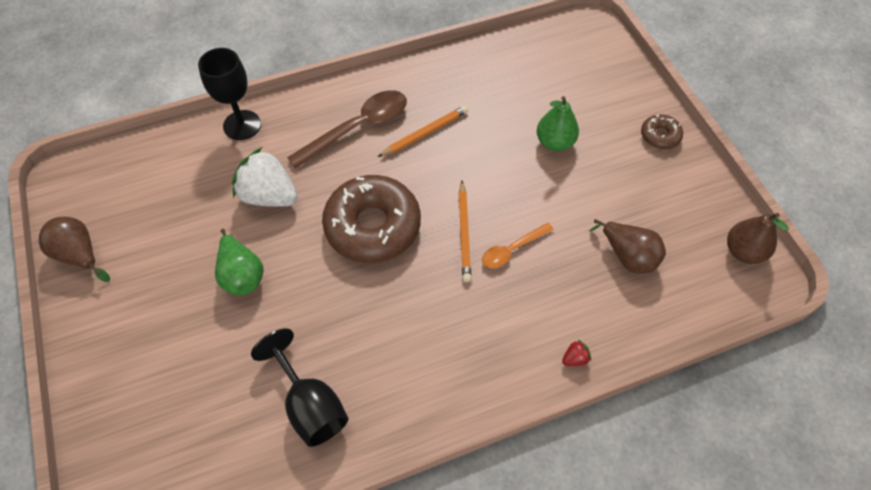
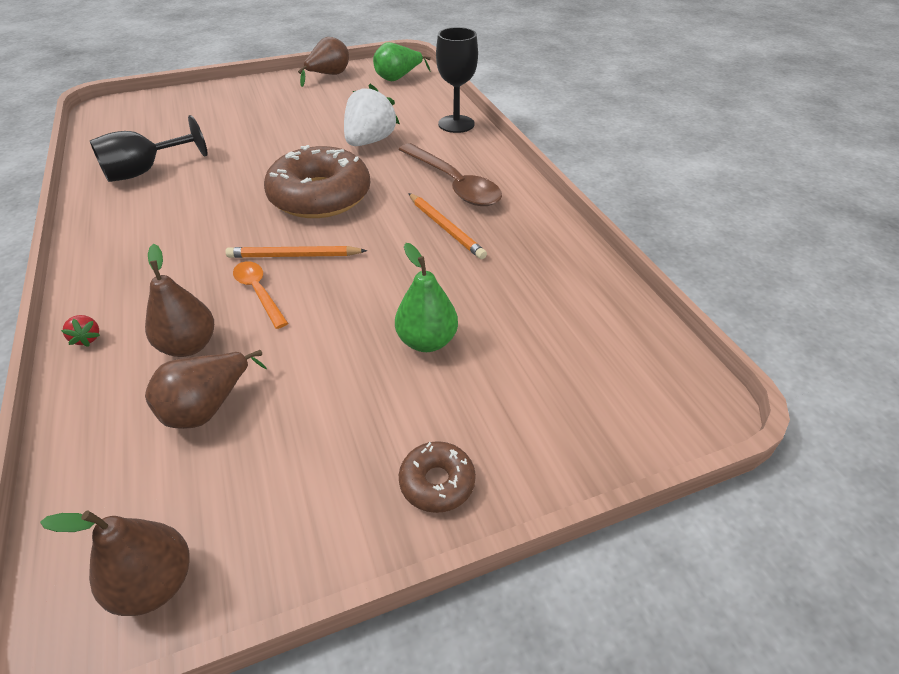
camera: 90 degrees right, 15 degrees down
(242, 275) = (287, 135): green pear -> green pear (398, 78)
(574, 283) = (189, 345): none -> brown pear

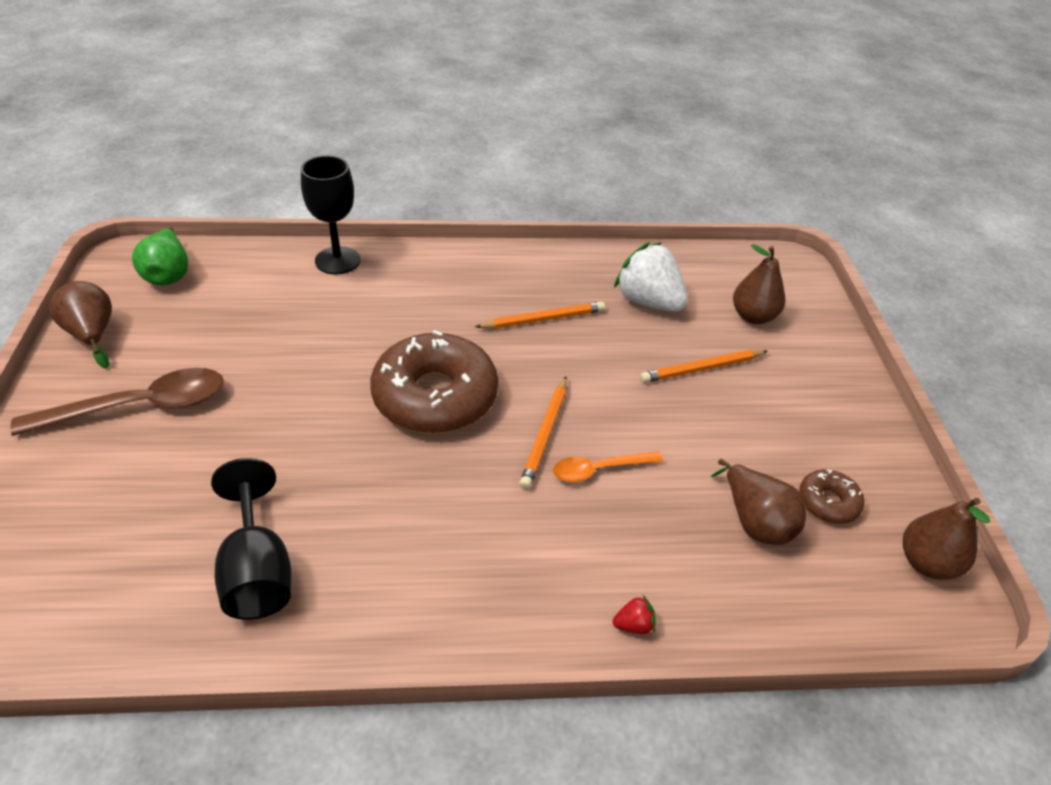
camera: 75 degrees left, 0 degrees up
(189, 345) = (668, 532): brown pear -> brown pear (753, 316)
(370, 141) = (330, 334): white strawberry -> white strawberry (648, 301)
(427, 341) = (702, 369): green pear -> orange pencil
(437, 482) = (845, 397): brown donut -> brown donut (828, 502)
(453, 184) = (466, 295): brown spoon -> brown spoon (139, 406)

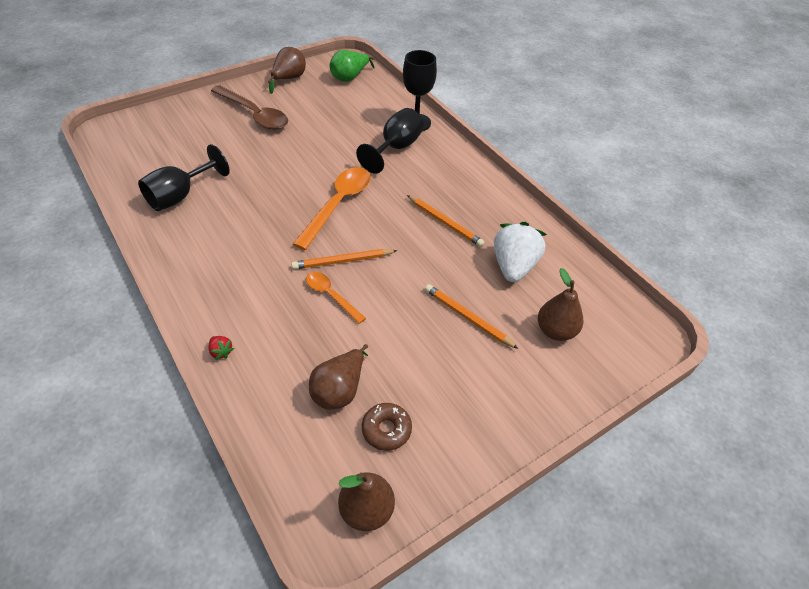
camera: 60 degrees right, 5 degrees up
(371, 299) = (396, 148): none -> black goblet
(435, 396) = (338, 205): brown donut -> orange spoon

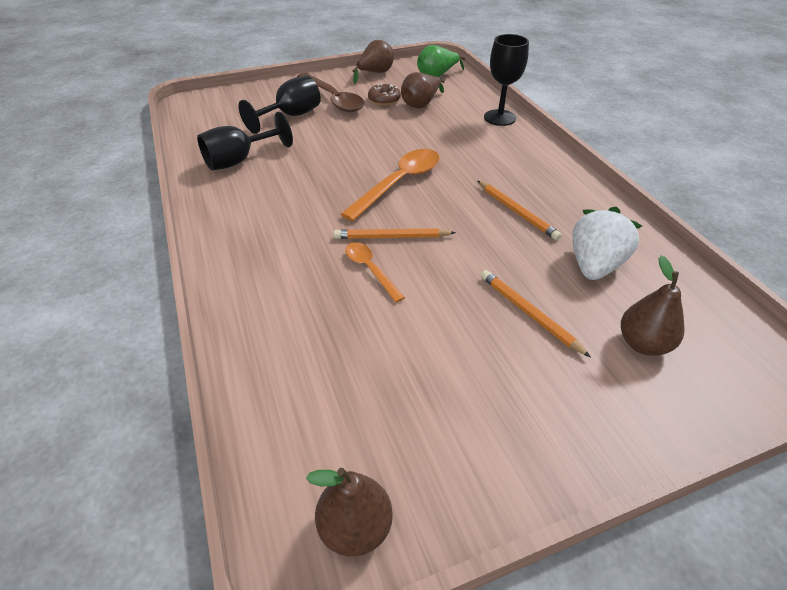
camera: 15 degrees right, 5 degrees down
(221, 352) = (233, 311): red strawberry -> none
(339, 390) = (356, 372): brown pear -> brown pear (421, 104)
(386, 430) = (403, 429): brown donut -> brown donut (384, 99)
(396, 148) = (473, 138): black goblet -> black goblet (291, 116)

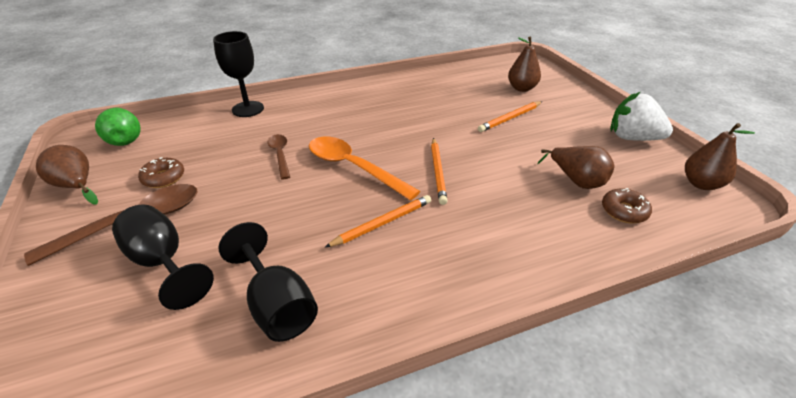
camera: 90 degrees left, 5 degrees down
(303, 391) = (624, 211): none -> brown donut
(370, 270) = (483, 183): orange spoon -> none
(418, 143) = (280, 155): none -> brown spoon
(421, 104) = (192, 152): brown pear -> brown pear (576, 181)
(516, 212) = (400, 113): orange pencil -> orange pencil (382, 223)
(594, 265) = (458, 93): white strawberry -> white strawberry (632, 138)

